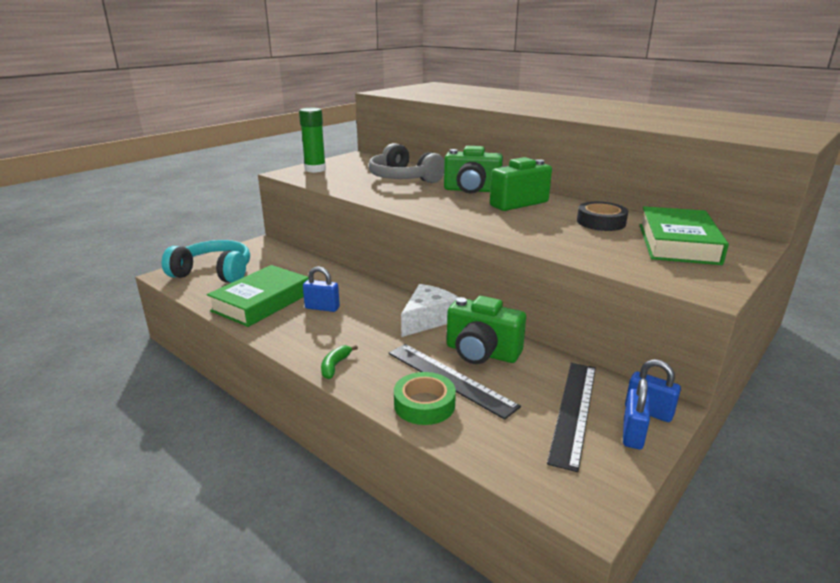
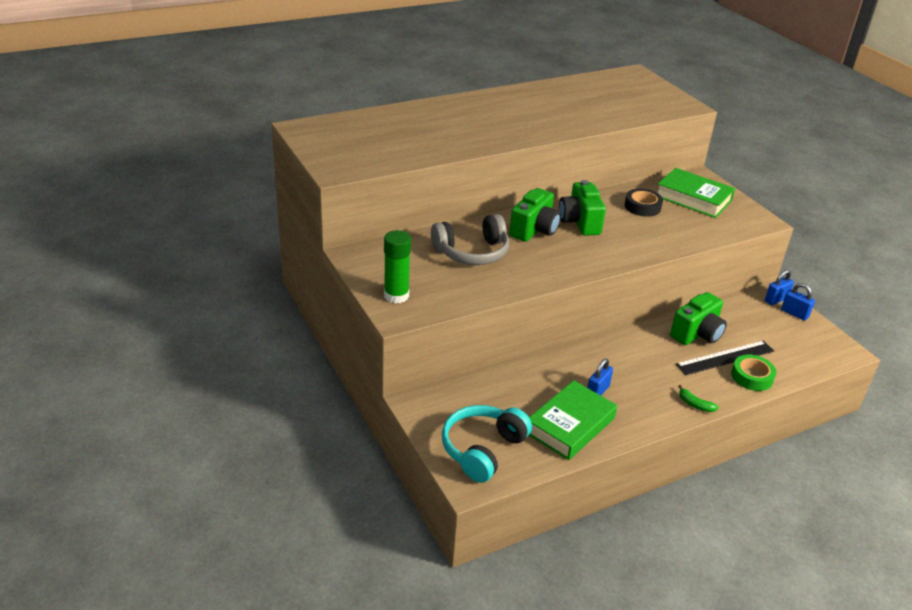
camera: 70 degrees left, 10 degrees up
(261, 302) = (570, 425): green book -> green book turned 75 degrees clockwise
(428, 319) = (640, 342): white cheese -> none
(573, 411) = (770, 324): black ruler -> none

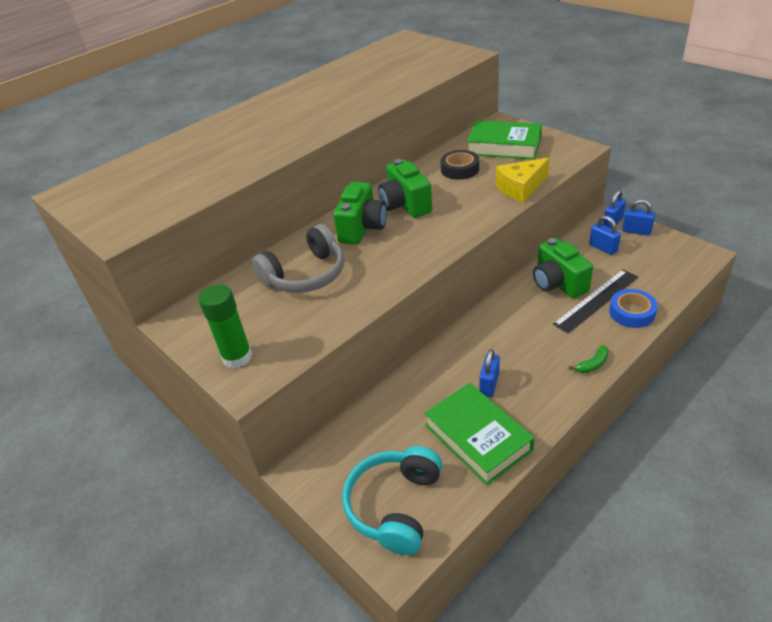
camera: 10 degrees left, 5 degrees up
(570, 425) = (477, 437): green book -> green book turned 60 degrees counterclockwise
(690, 238) = (520, 188): none -> yellow cheese
(695, 404) = (592, 364): green banana -> green banana turned 60 degrees counterclockwise
(697, 334) = (558, 283): green camera -> green camera turned 120 degrees clockwise
(752, 377) = (631, 312): green tape -> blue tape
(755, 318) = (603, 248): none -> blue padlock

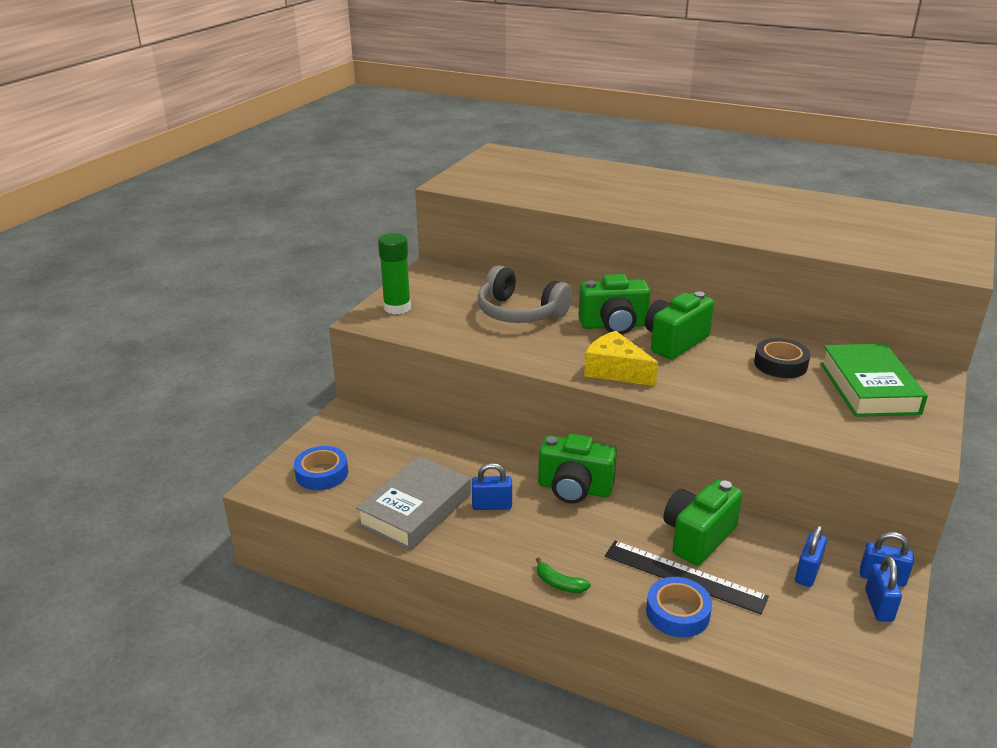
camera: 65 degrees right, 10 degrees down
(395, 506) = (322, 473): turquoise headphones -> blue tape
(477, 437) = (415, 509): green book -> grey book
(484, 331) = (574, 489): none -> green camera
(520, 188) = (772, 414): yellow cheese -> yellow cheese (615, 370)

